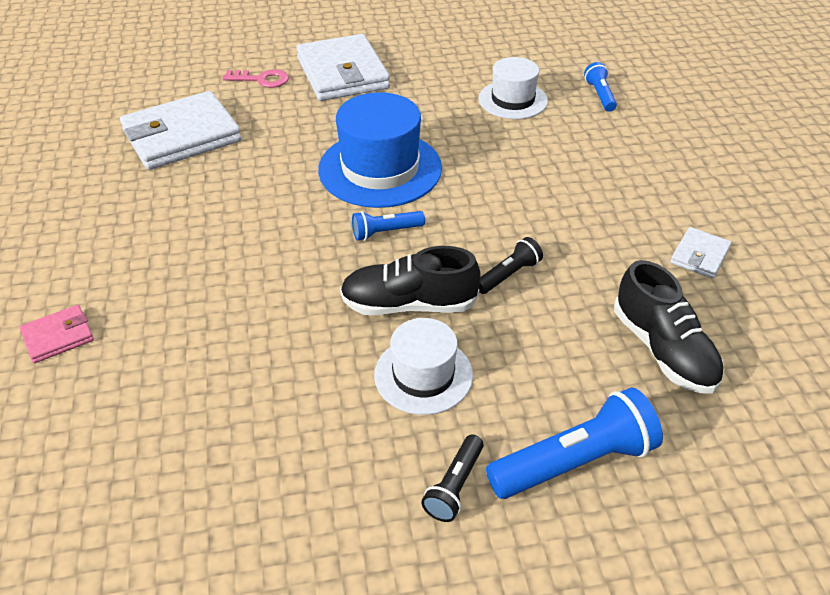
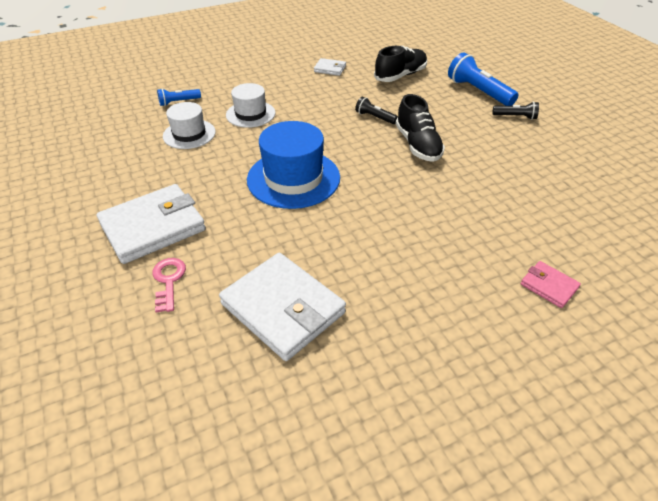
camera: 105 degrees left, 0 degrees up
(386, 232) = (361, 164): blue flashlight -> none
(423, 375) = (462, 133): white hat -> white hat (250, 114)

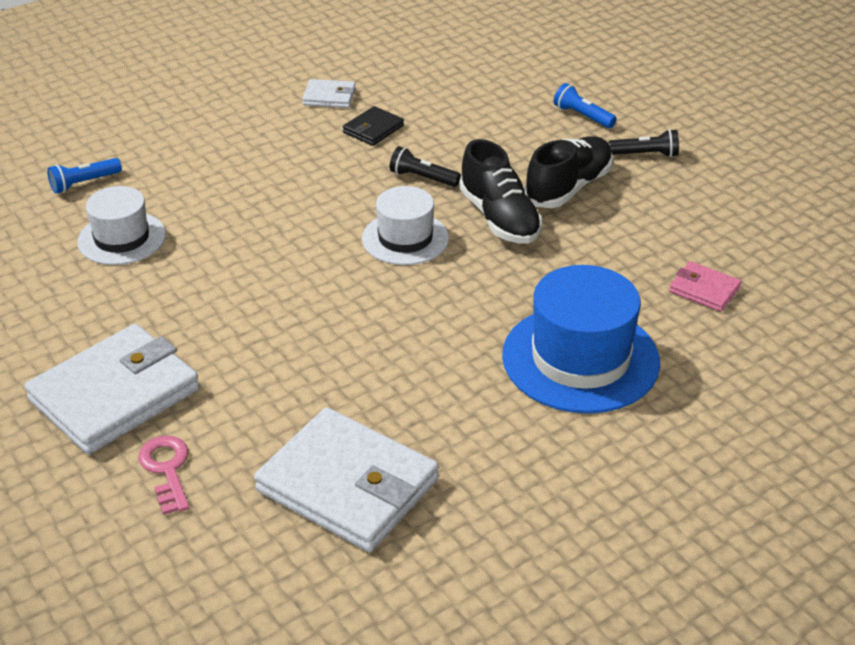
camera: 10 degrees left, 5 degrees down
(250, 114) = (215, 192): white hat -> white hat (405, 238)
(293, 178) = (315, 294): blue hat -> blue hat (580, 359)
(351, 88) = (373, 129): none -> black wallet
(400, 76) = (451, 99): black shoe -> black shoe (568, 188)
(478, 92) = (582, 116): blue flashlight -> blue flashlight, size x0.55
(548, 286) = (715, 407): pink wallet -> pink wallet (704, 290)

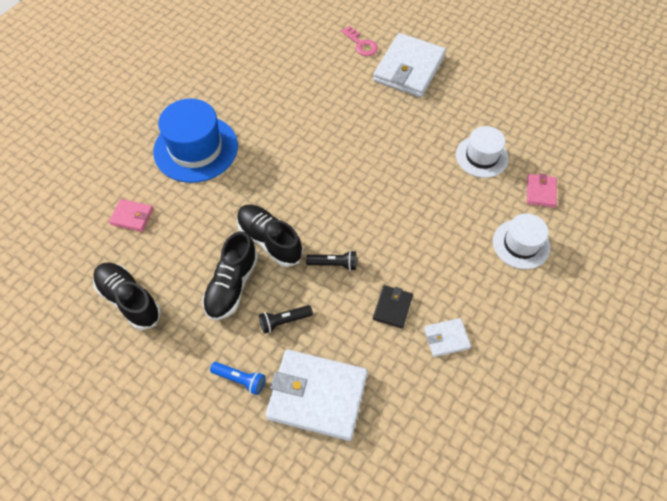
camera: 160 degrees right, 20 degrees up
(84, 183) = (540, 192): blue flashlight -> pink wallet
(348, 485) = (282, 57): white wallet -> white wallet (317, 396)
(405, 238) = (321, 205): white hat -> white hat (521, 244)
(645, 154) = (182, 343): black flashlight -> black flashlight (284, 321)
(712, 203) = (129, 300): none -> black shoe

